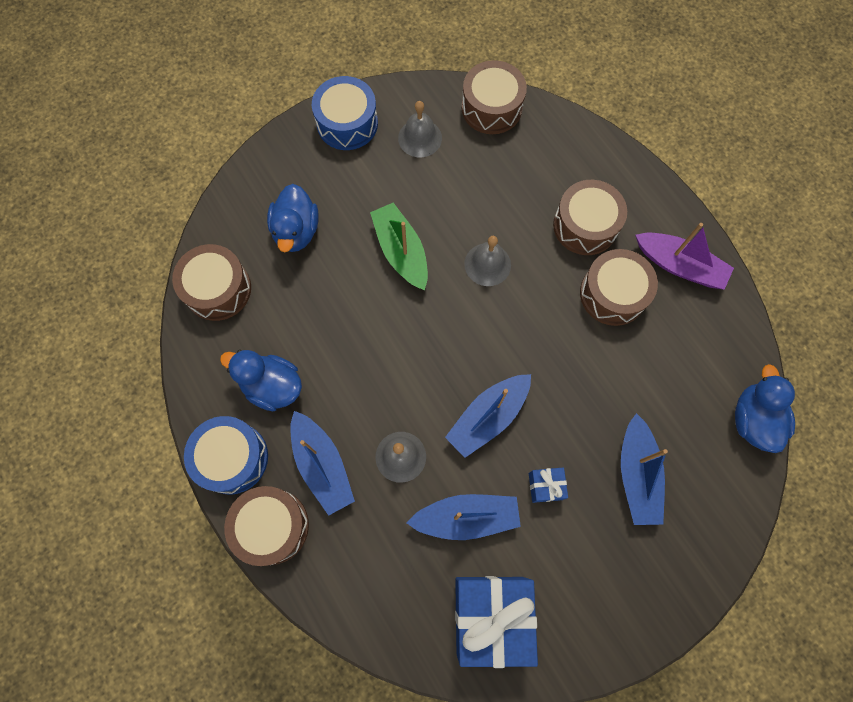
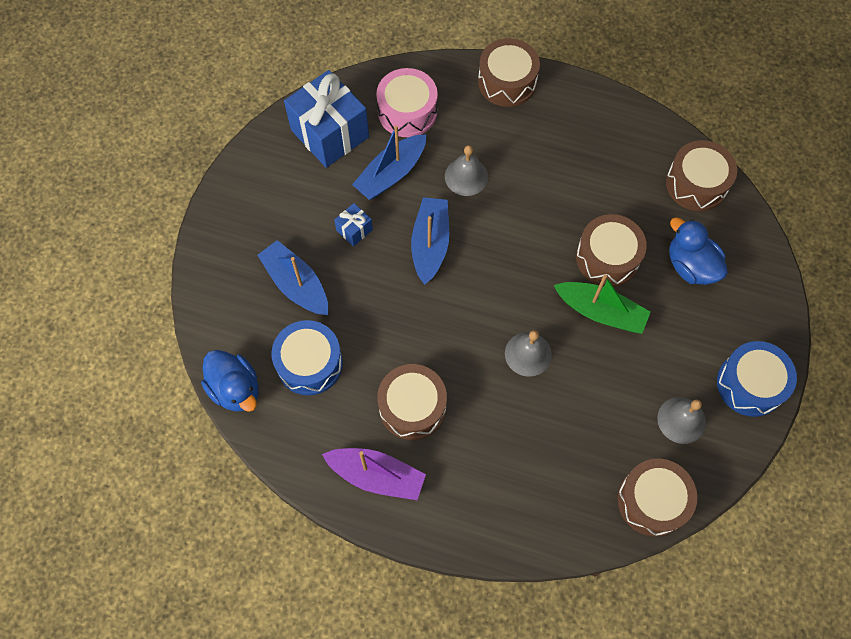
camera: 140 degrees right, 5 degrees down
(232, 458) = (570, 97): blue drum -> blue drum (309, 363)
(272, 386) = (592, 154): blue duck -> none
(322, 465) = (511, 134): blue boat -> none
(395, 575) = (407, 111): none -> pink drum
(585, 225) = (480, 450): brown drum -> brown drum (607, 258)
(679, 265) = (377, 476): purple boat -> purple boat turned 150 degrees counterclockwise

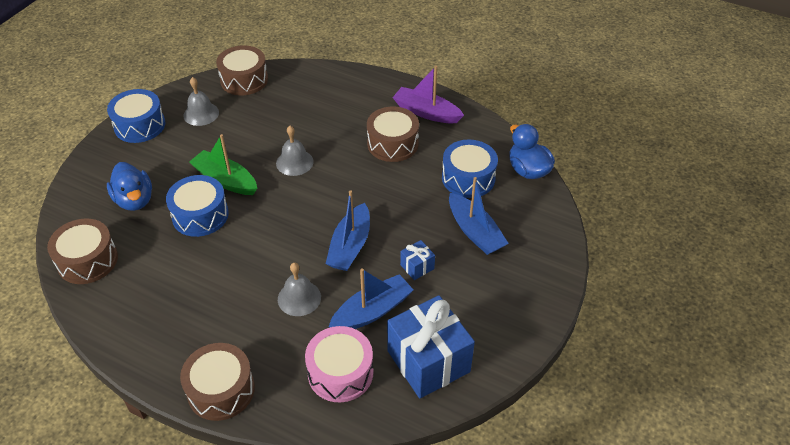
camera: 170 degrees left, 20 degrees down
(607, 258) = (200, 215): brown drum -> blue drum

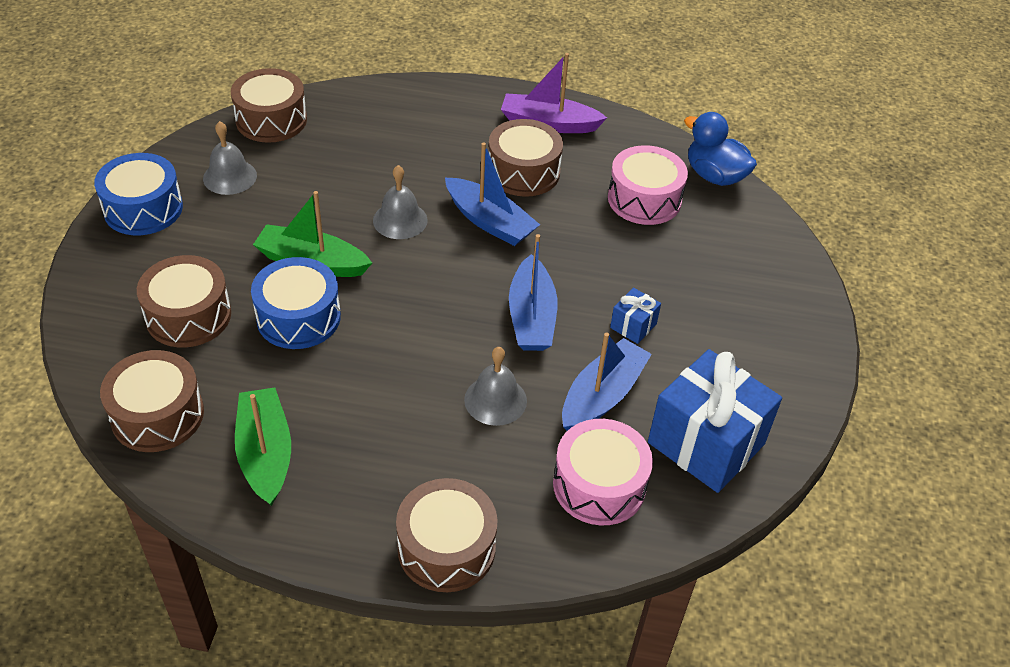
camera: 20 degrees left, 0 degrees up
(134, 200) = (188, 315): blue duck -> brown drum
(139, 300) = (265, 453): none -> green boat
(468, 178) = (644, 199): blue drum -> pink drum
(475, 232) = (685, 266): blue boat -> blue boat (490, 222)

